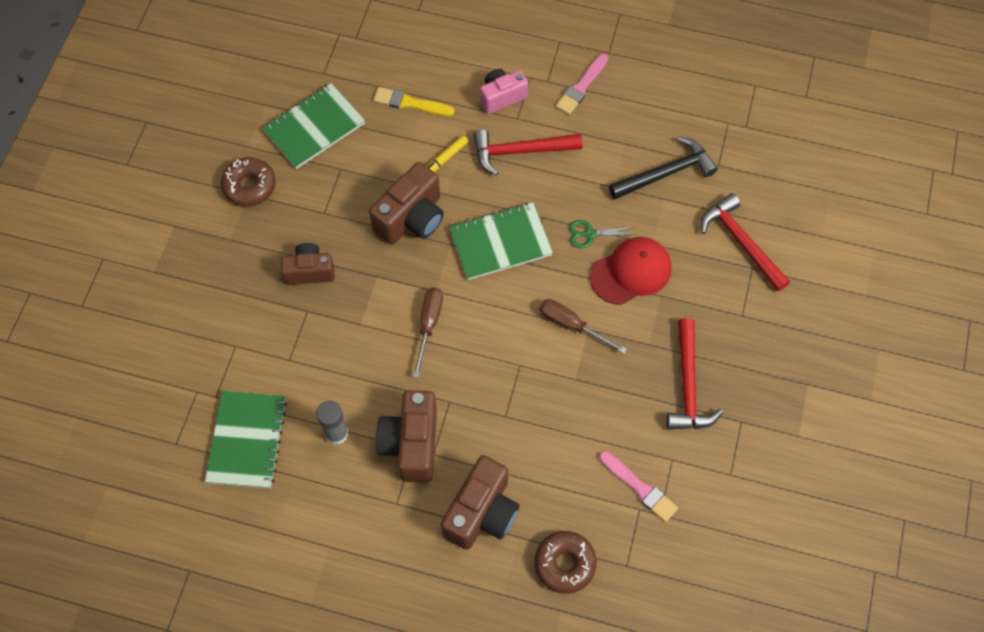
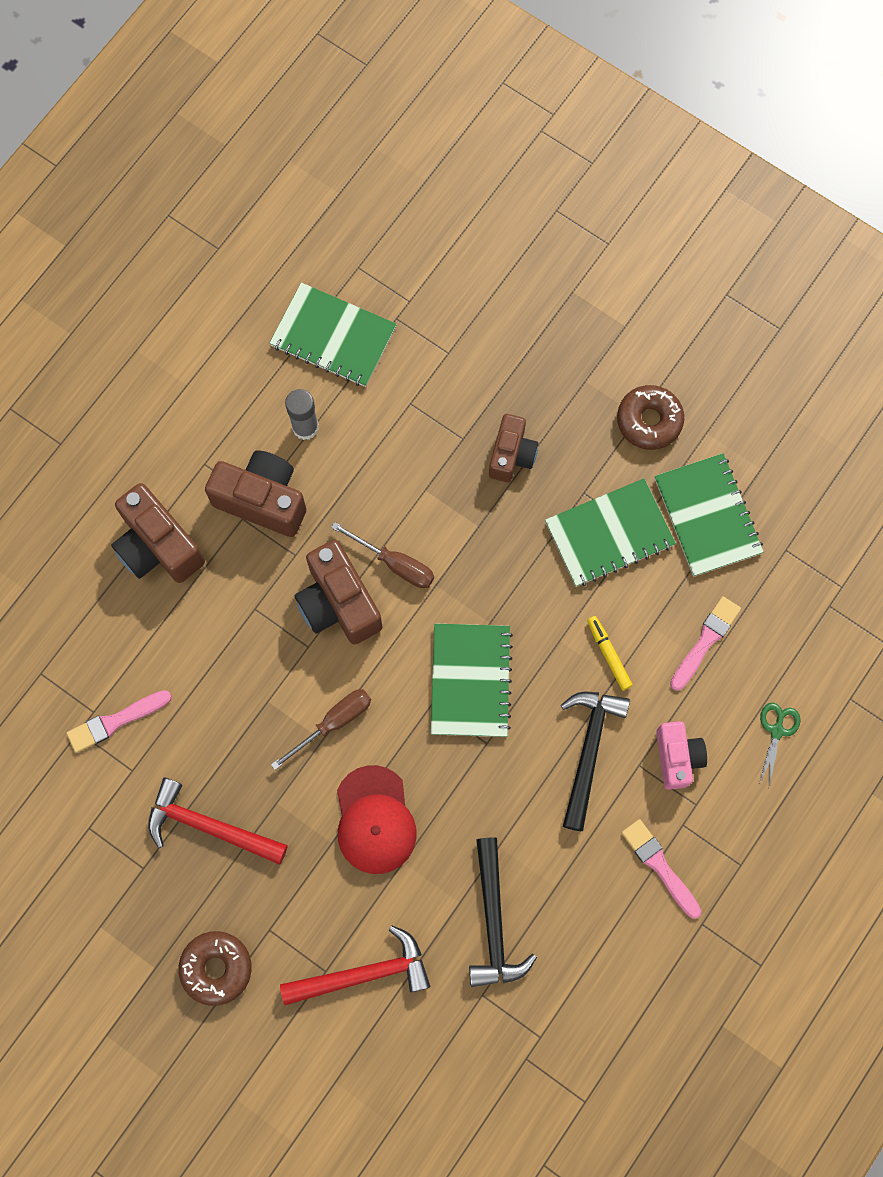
camera: 110 degrees right, 10 degrees up
(351, 186) = (609, 534): none -> green notebook
(410, 103) = (705, 641): yellow brush -> pink brush
(411, 218) = (540, 589): brown camera -> brown camera (338, 603)
(520, 151) = (589, 751): red hammer -> black hammer
(564, 564) = (69, 611): brown donut -> brown donut (216, 968)
(590, 234) = (443, 791): green scissors -> green scissors (777, 731)

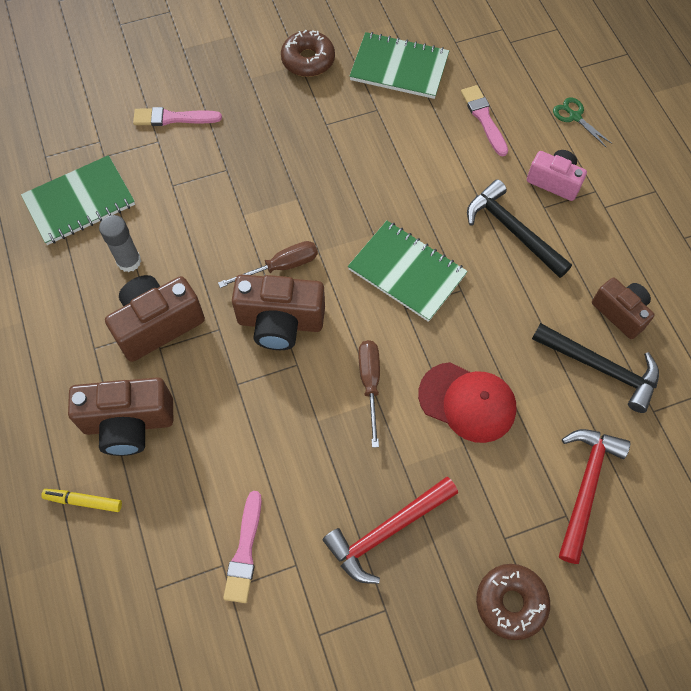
camera: 55 degrees left, 10 degrees down
(511, 455) = (264, 148): brown camera -> brown camera (620, 313)
(609, 534) = (367, 127): green notebook -> none
(609, 655) = (452, 177): yellow marker -> yellow marker (84, 501)
(659, 866) = (625, 238): pink brush -> pink brush (173, 118)

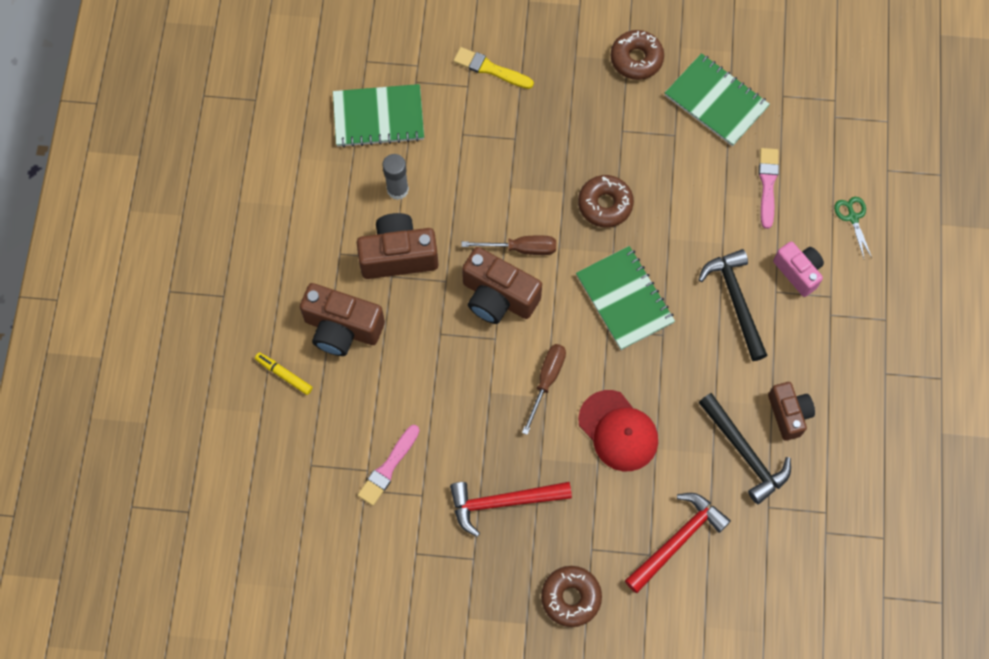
camera: 25 degrees right, 5 degrees up
(173, 118) = (490, 69): pink brush -> yellow brush
(343, 194) = (605, 204): none -> brown donut

